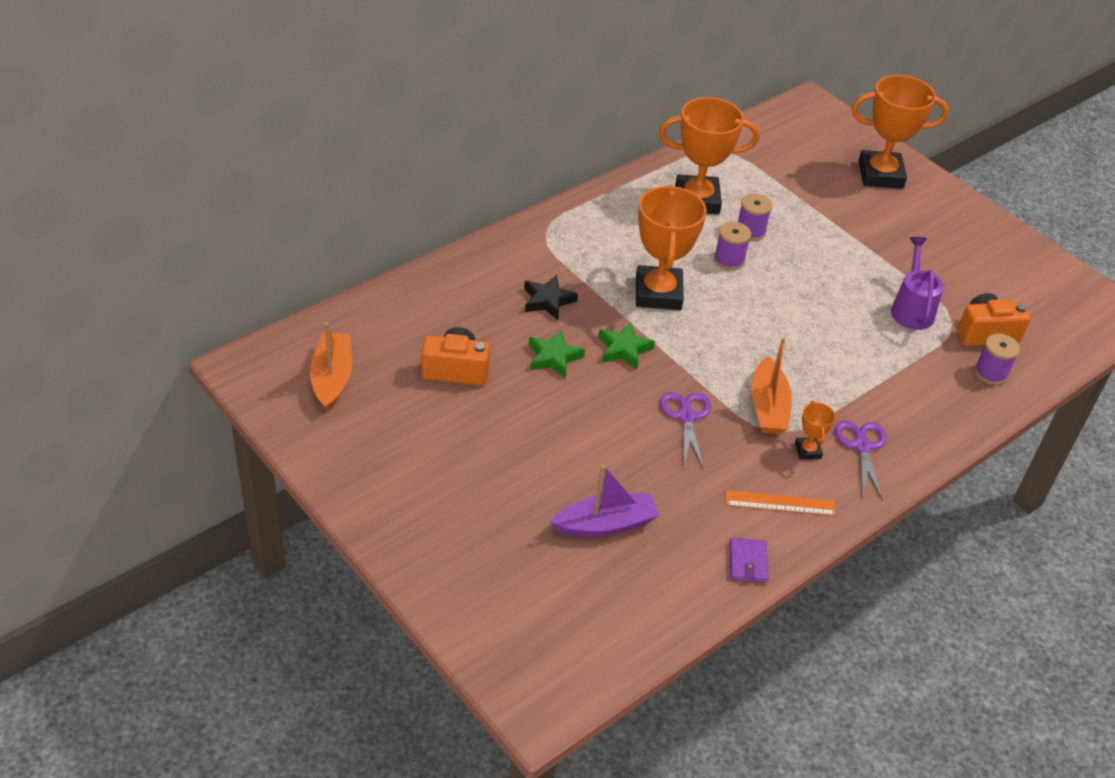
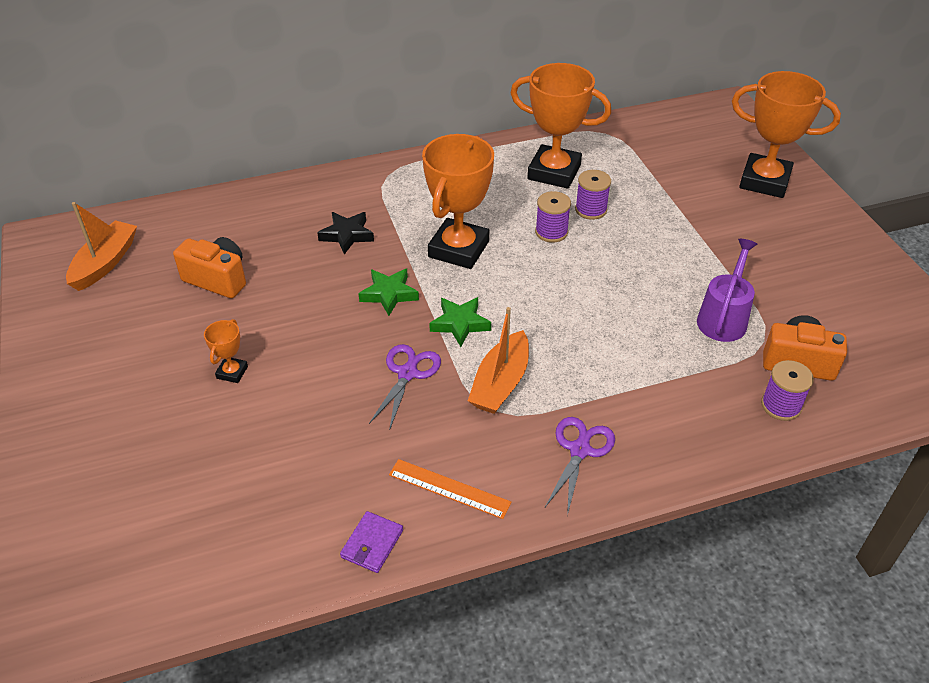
camera: 25 degrees right, 0 degrees up
(554, 357) = (316, 287): green star -> green star (460, 324)
(605, 524) = (251, 462): purple boat -> none
(808, 450) = (515, 439): orange trophy -> orange trophy (232, 372)

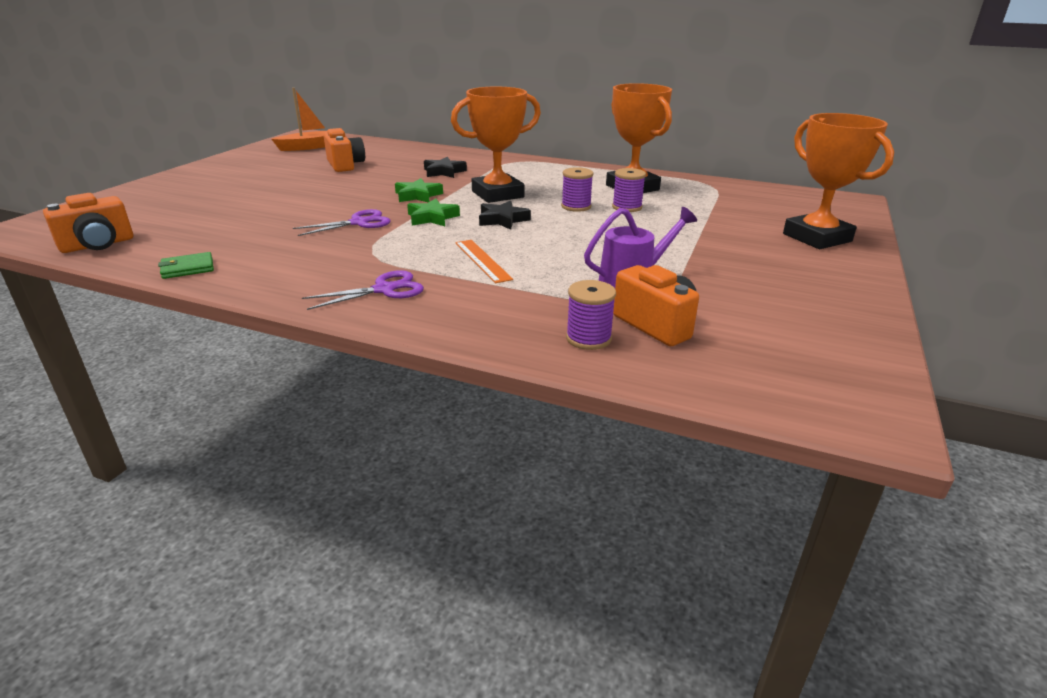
camera: 40 degrees right, 15 degrees down
(210, 581) = (98, 245): none -> orange camera
(232, 372) = (278, 191): orange trophy -> none
(372, 544) = (188, 268): purple wallet -> green wallet
(449, 488) = (274, 269): orange ruler -> orange ruler (482, 260)
(500, 383) = (401, 246): orange boat -> none
(523, 290) = (502, 220): none -> black star

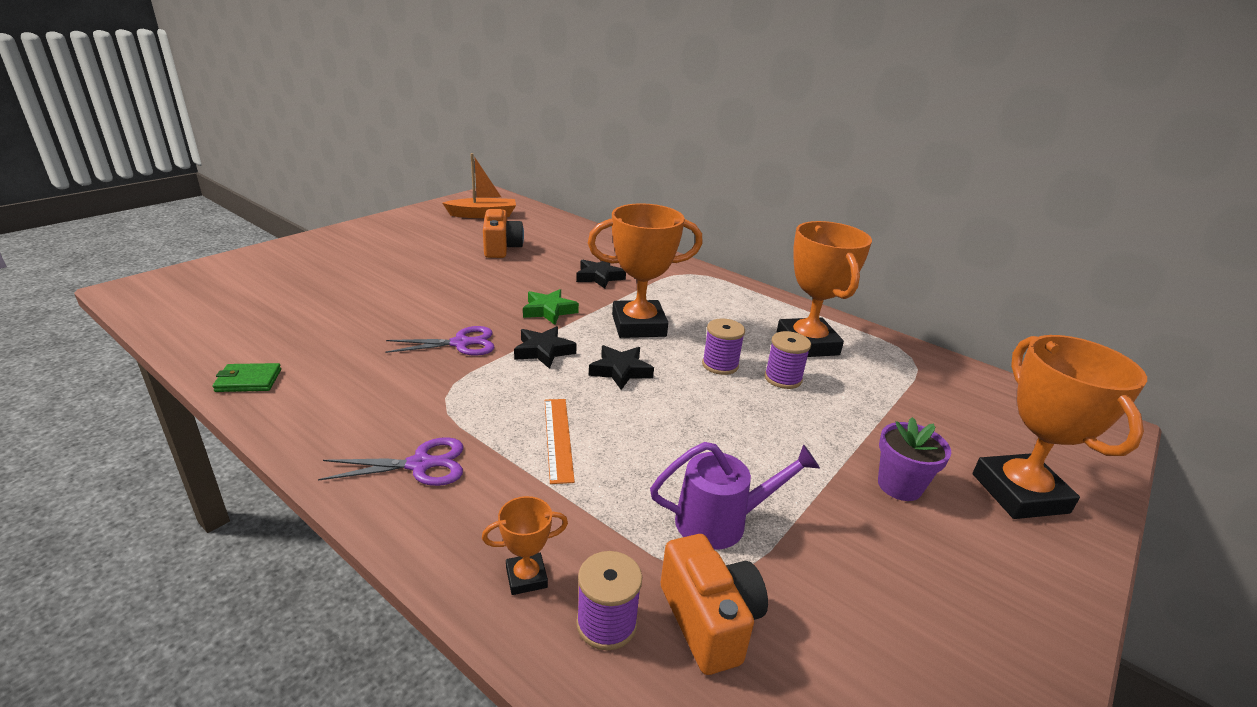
camera: 15 degrees right, 0 degrees up
(98, 245) = (192, 326): orange camera -> none
(432, 218) = (543, 351): green star -> black star
(515, 328) = (526, 577): none -> orange trophy
(740, 246) = (899, 486): none -> purple flower pot

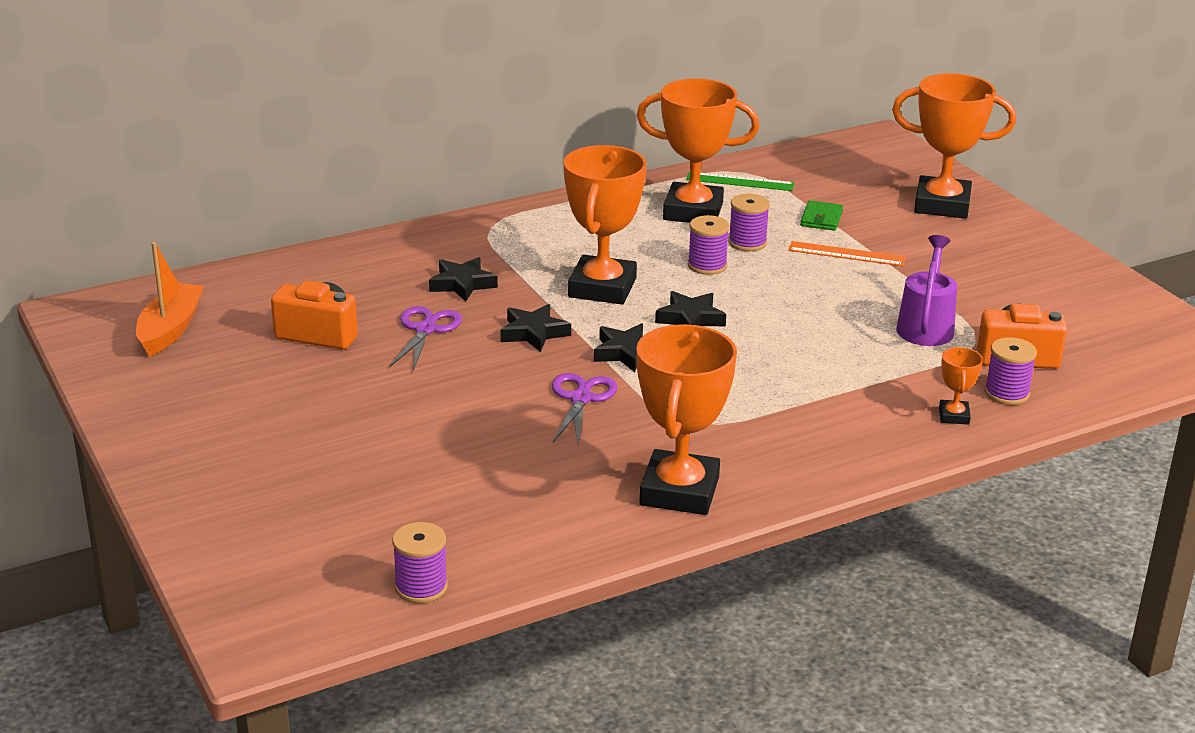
camera: 65 degrees left, 0 degrees up
(186, 327) = (421, 587): none -> purple spool
(248, 380) = (592, 538): green wallet -> green wallet (821, 218)
(325, 410) = (679, 491): none -> orange trophy
(420, 464) = (797, 446): purple scissors -> purple scissors (425, 329)
(549, 311) = (534, 333): green star -> black star
(558, 438) = (789, 373): orange ruler -> orange ruler (846, 254)
(890, 358) = (740, 182): none -> green ruler
(899, 486) = (915, 245): purple flower pot -> none

